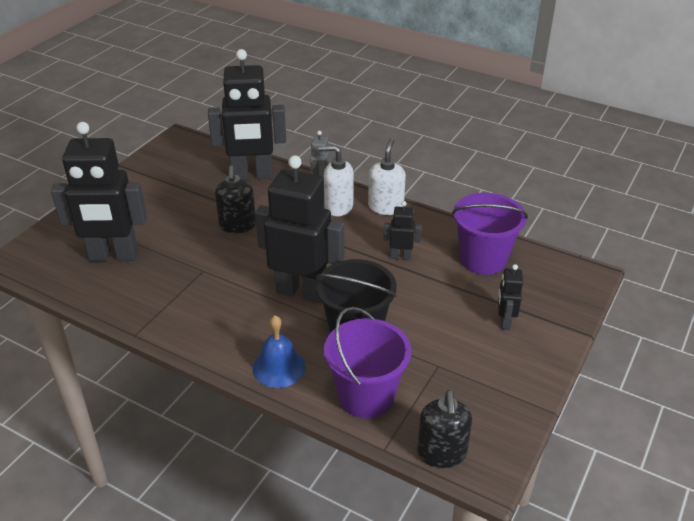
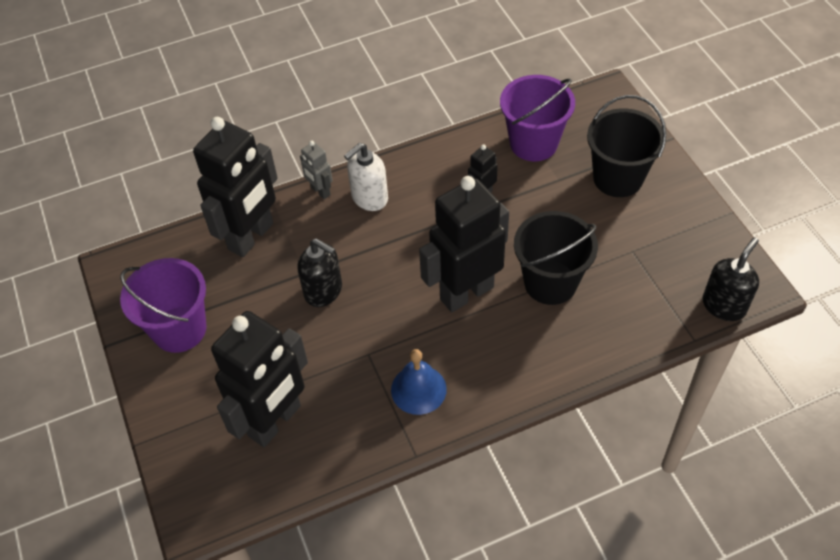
camera: 50 degrees left, 15 degrees up
(279, 367) = (550, 362): blue bell -> blue bell (418, 389)
(366, 396) = (630, 318): purple bucket -> purple bucket (179, 329)
(386, 207) = (403, 164): white soap dispenser -> none
(441, 453) = (724, 305): black soap dispenser -> black soap dispenser turned 90 degrees counterclockwise
(504, 322) = (618, 178): black robot -> black bucket

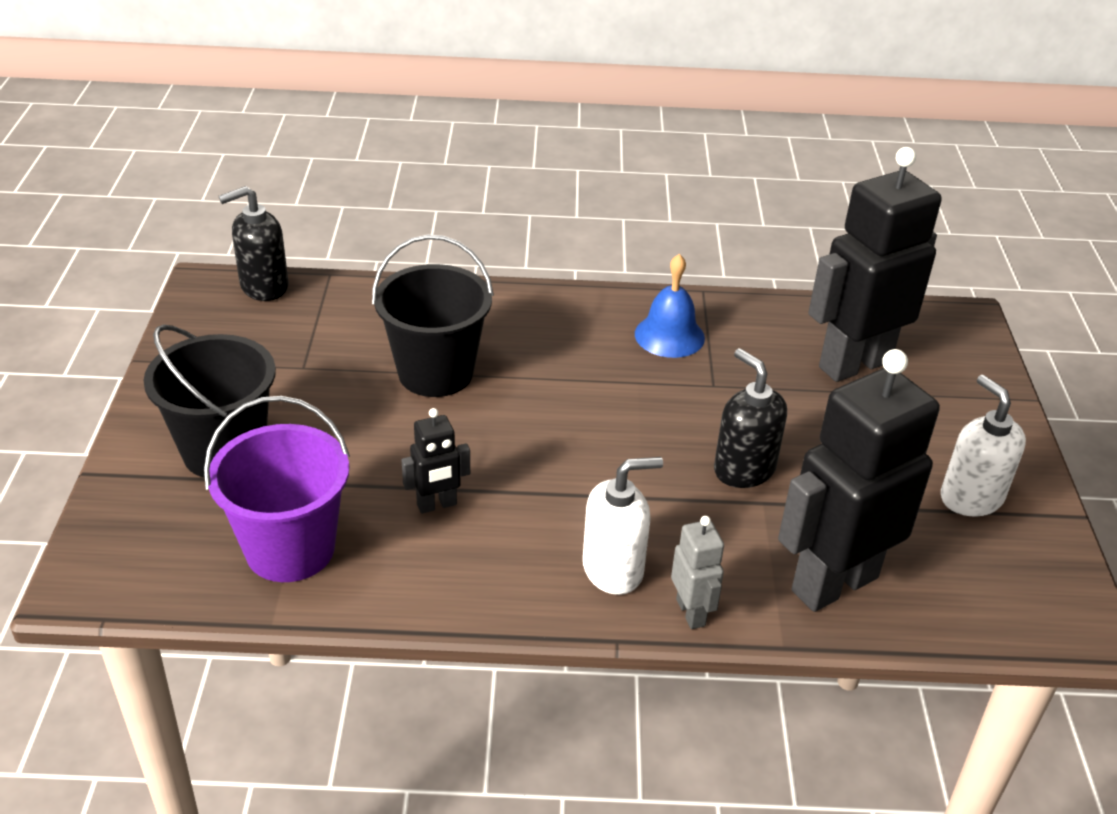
camera: 160 degrees left, 15 degrees down
(179, 329) = (970, 497): purple bucket -> white soap dispenser
(466, 292) = (549, 400): black robot -> none

